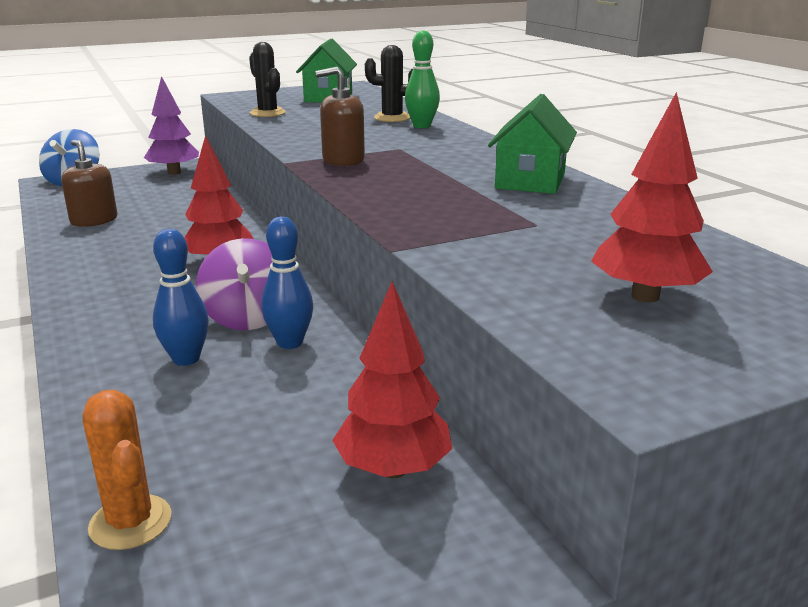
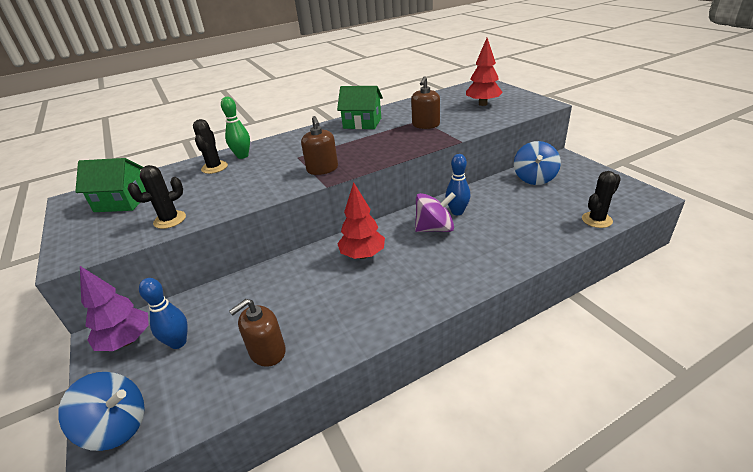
camera: 90 degrees left, 10 degrees up
(130, 522) = (596, 220): orange cactus -> black cactus
(186, 359) = (484, 237): blue bowling pin -> blue bowling pin (178, 342)
(393, 469) = (534, 178): red tree -> blue spinning top
(502, 226) = (425, 125): none -> brown soap dispenser

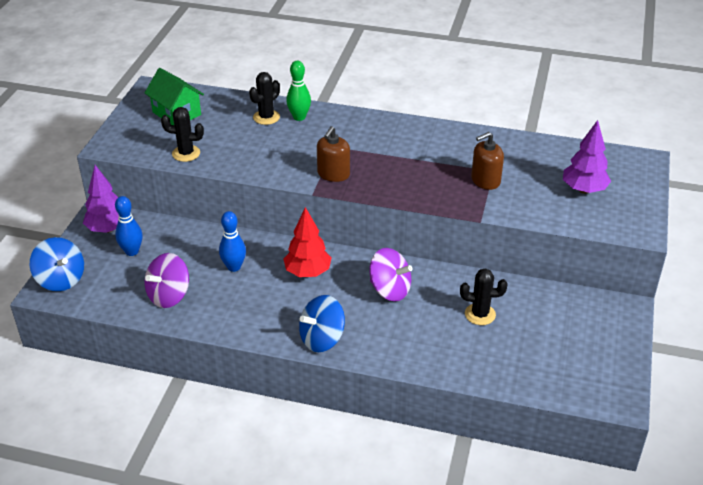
camera: 40 degrees right, 5 degrees up
(267, 352) = (169, 296): brown soap dispenser -> purple spinning top
(362, 123) = (438, 140): green house -> none
(457, 212) = (431, 288): blue bowling pin -> blue bowling pin (234, 267)
(483, 104) = (584, 190): red tree -> purple tree
(534, 178) = (555, 307): blue spinning top -> blue spinning top (322, 339)
(596, 220) = (528, 382): black cactus -> black cactus (480, 314)

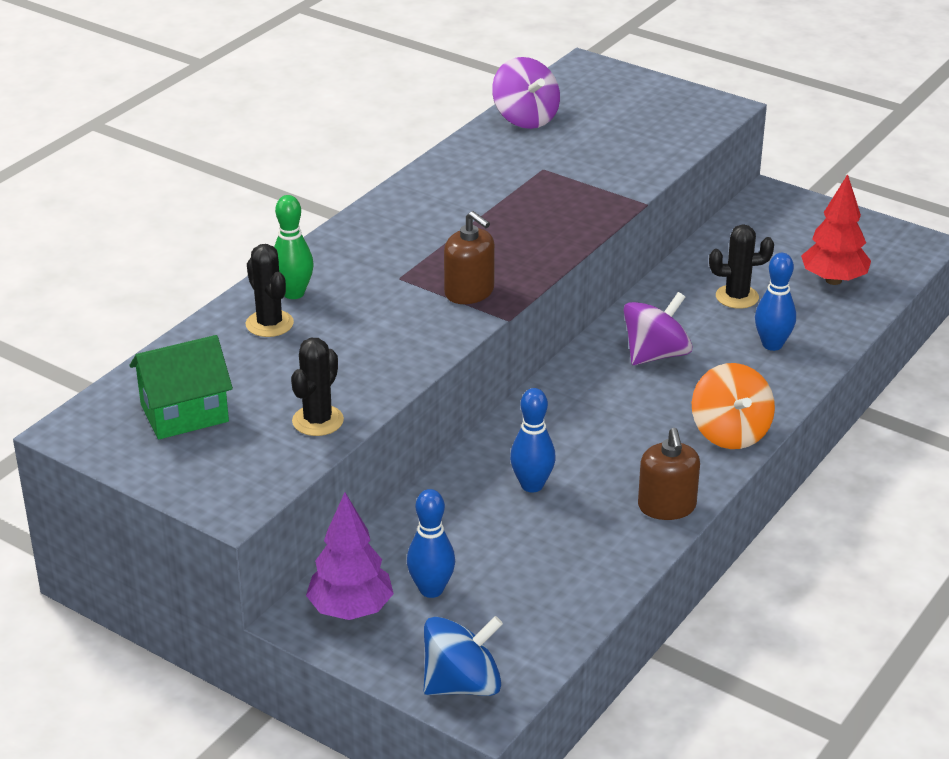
camera: 70 degrees left, 5 degrees down
(169, 296) = (568, 563): purple spinning top -> purple spinning top (525, 118)
(308, 272) = (582, 417): red tree -> red tree (833, 280)
(322, 339) = (730, 433): blue spinning top -> orange spinning top
(432, 341) = (772, 345): none -> blue bowling pin
(480, 314) = (737, 297): black cactus -> black cactus turned 60 degrees clockwise
(485, 180) = (561, 179): brown soap dispenser -> brown soap dispenser (667, 506)
(584, 190) = (622, 119): purple tree -> none

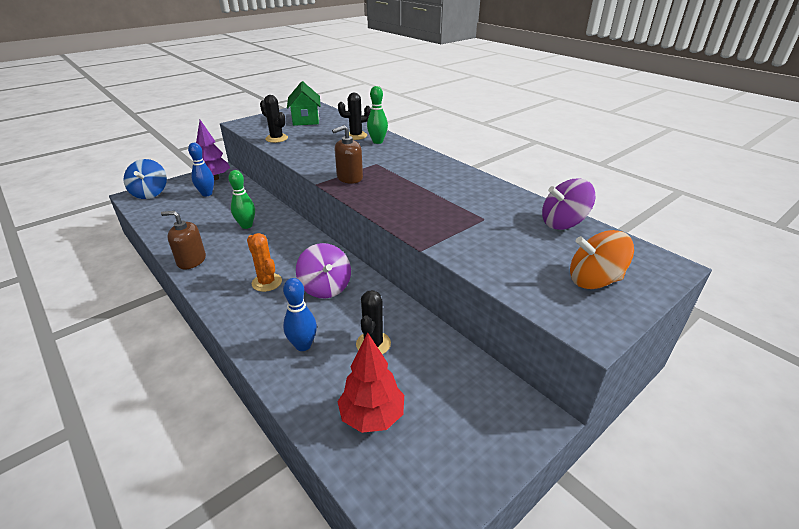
camera: 105 degrees right, 0 degrees up
(532, 485) = (246, 225): blue bowling pin -> green bowling pin
(675, 409) = (267, 282): none -> orange cactus
(730, 433) = (228, 298): orange spinning top -> orange spinning top (594, 280)

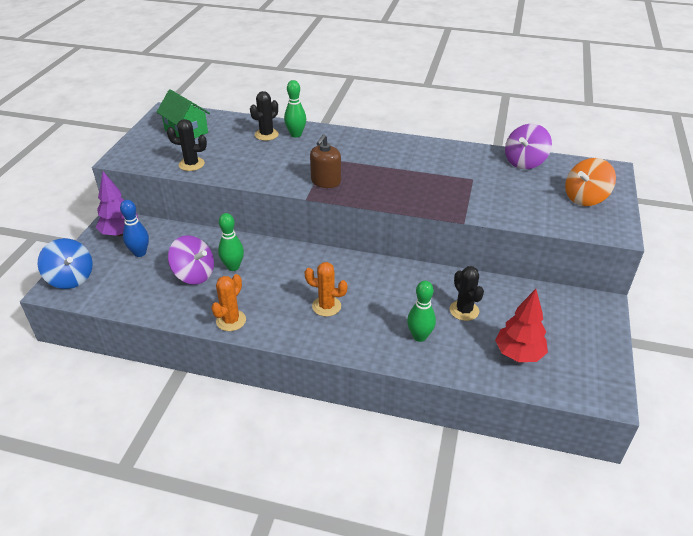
camera: 35 degrees left, 5 degrees up
(191, 260) = (231, 320): brown soap dispenser -> orange cactus
(303, 345) = (419, 336): blue bowling pin -> green bowling pin
(325, 287) = (378, 287): purple spinning top -> purple spinning top (194, 274)

